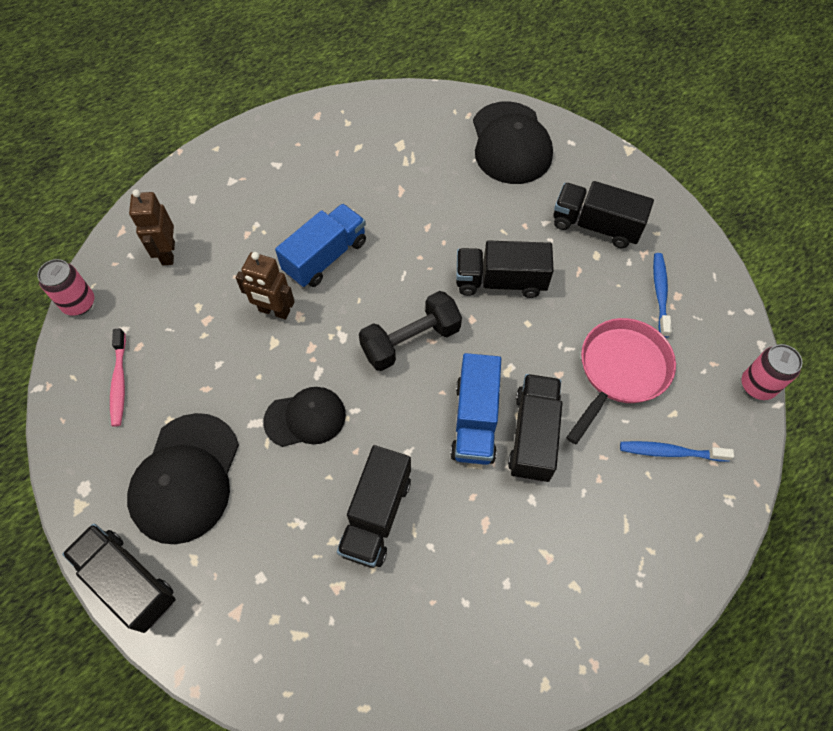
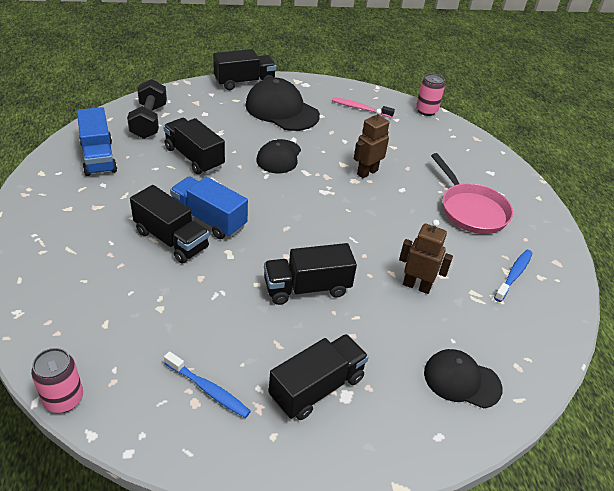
camera: 115 degrees right, 20 degrees down
(168, 253) = (445, 149): brown robot -> brown robot (416, 286)
(325, 257) = (397, 209): blue truck -> blue truck (98, 157)
(410, 341) = (294, 218): black dumbbell -> black dumbbell (149, 121)
(500, 281) = (307, 288): black truck -> black truck turned 135 degrees counterclockwise
(510, 143) = (461, 380): black cap -> black cap, size x0.63
(620, 371) = (168, 314): pink pan -> pink pan (471, 210)
(670, 452) = (83, 302): blue toothbrush -> blue toothbrush (514, 275)

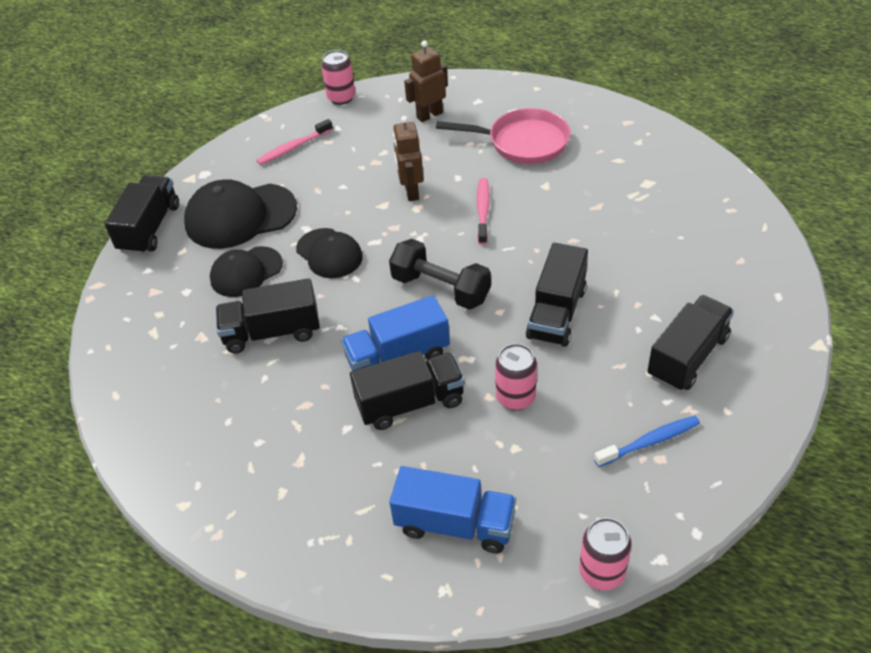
camera: 50 degrees left, 5 degrees up
(98, 157) = (196, 431): blue truck -> blue truck (455, 524)
(149, 121) = (157, 354): black dumbbell -> black dumbbell (441, 288)
(208, 292) = (515, 397): none -> pink can
(317, 387) = (687, 357): black truck -> black truck turned 45 degrees clockwise
(380, 213) = (483, 210): none -> pink toothbrush
(416, 286) = (601, 230): brown robot -> brown robot (429, 115)
(461, 380) = (727, 253): black cap -> black cap (246, 272)
(514, 275) = (626, 157): blue toothbrush -> none

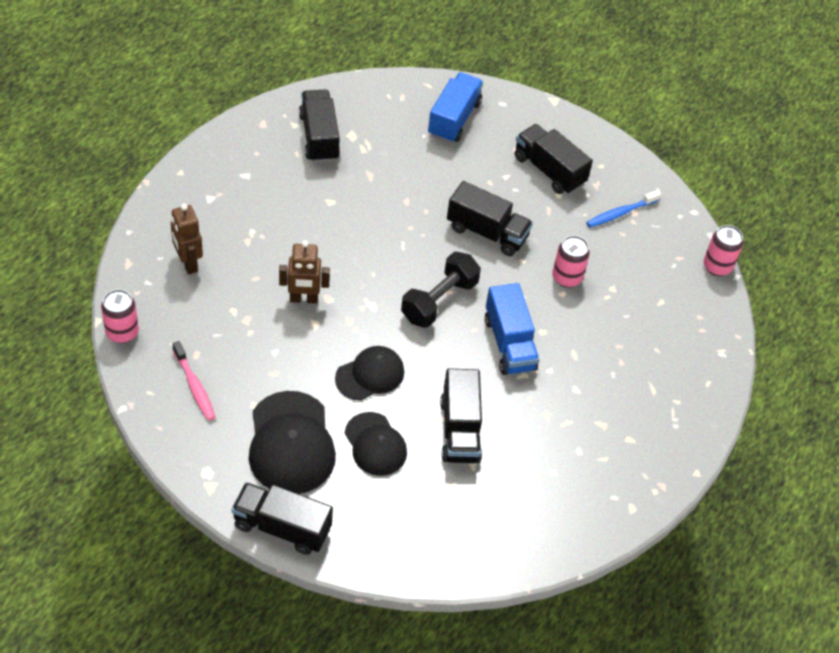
camera: 90 degrees left, 5 degrees up
(410, 403) = (559, 343): black truck -> black truck (319, 137)
(455, 524) = (672, 336): blue truck -> blue truck (454, 119)
(483, 210) = (349, 252): pink toothbrush -> none
(523, 142) = (262, 202): pink pan -> none
(649, 442) = (620, 213): blue toothbrush -> blue toothbrush turned 105 degrees counterclockwise

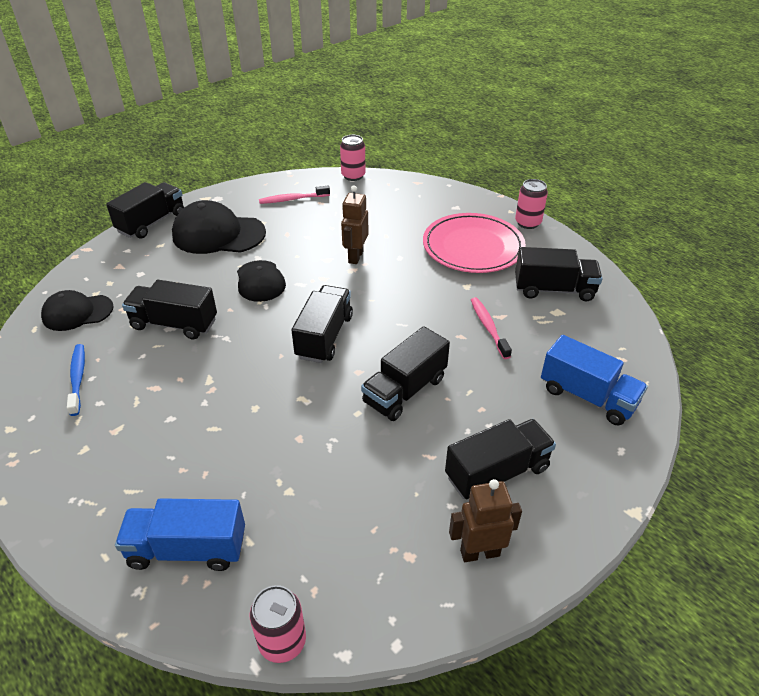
camera: 110 degrees right, 10 degrees down
(188, 263) = (410, 206): brown robot -> brown robot (479, 552)
(261, 200) = (473, 247): none -> pink plate
(375, 444) = (191, 274): black cap -> black cap (77, 312)
(388, 182) = (488, 327): none -> pink toothbrush
(439, 301) = (324, 337): black dumbbell -> black truck
(509, 343) = (251, 377): blue truck -> blue truck (187, 549)
(567, 277) = (320, 448): pink can -> pink can (527, 223)
(620, 213) = (410, 536): blue toothbrush -> blue toothbrush (78, 378)

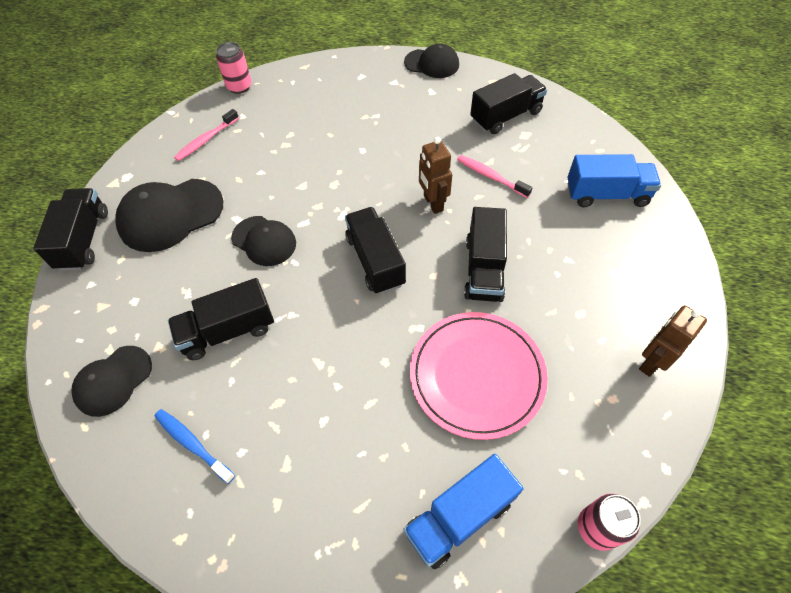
camera: 35 degrees left, 15 degrees up
(355, 256) = (324, 169): brown robot -> brown robot (433, 203)
(473, 247) = (411, 108): pink plate -> pink plate (477, 375)
(497, 472) = (606, 294): black truck -> none
(527, 223) = (432, 63): pink can -> black cap

